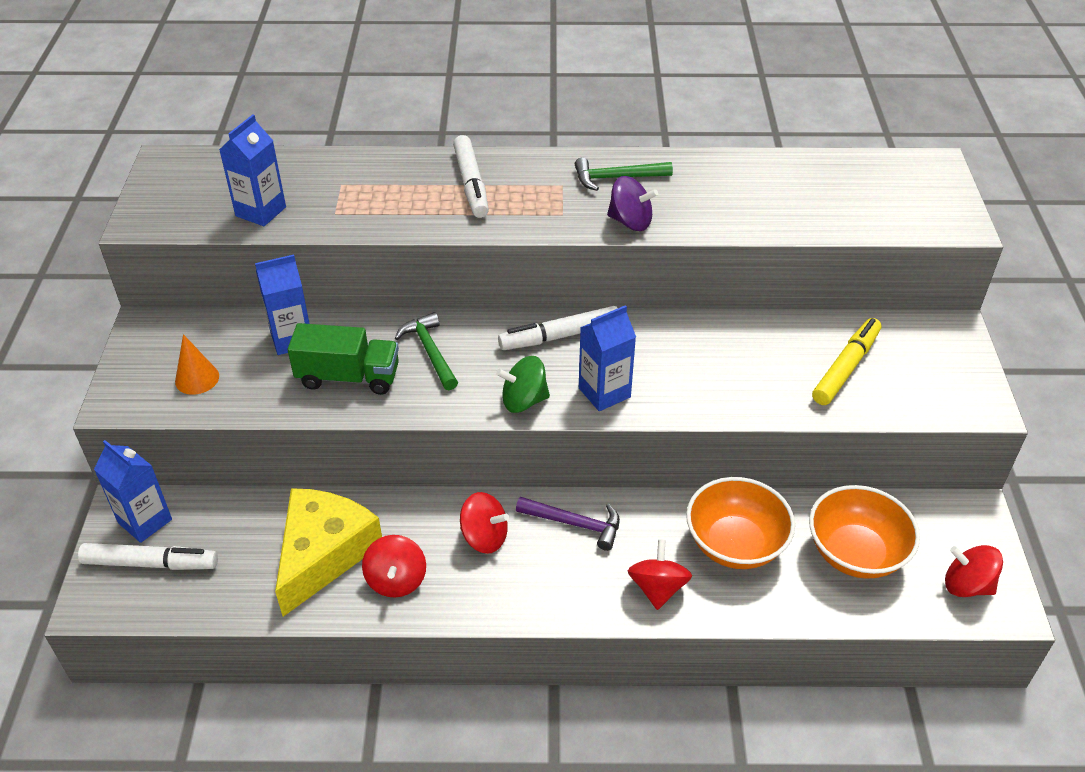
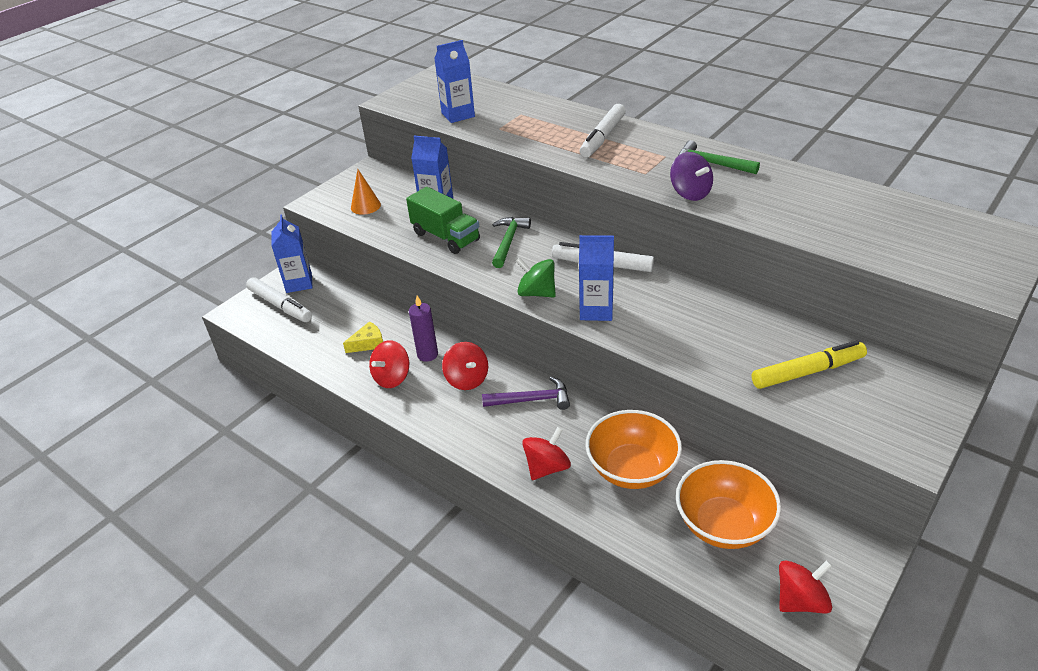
camera: 40 degrees right, 5 degrees down
(324, 554) = (368, 343): yellow cheese -> yellow cheese, size x0.43
(410, 531) = (427, 354): none -> purple candle
(575, 524) = (532, 400): purple hammer -> purple hammer turned 60 degrees counterclockwise
(967, 585) = (800, 600): red spinning top -> red spinning top turned 90 degrees clockwise

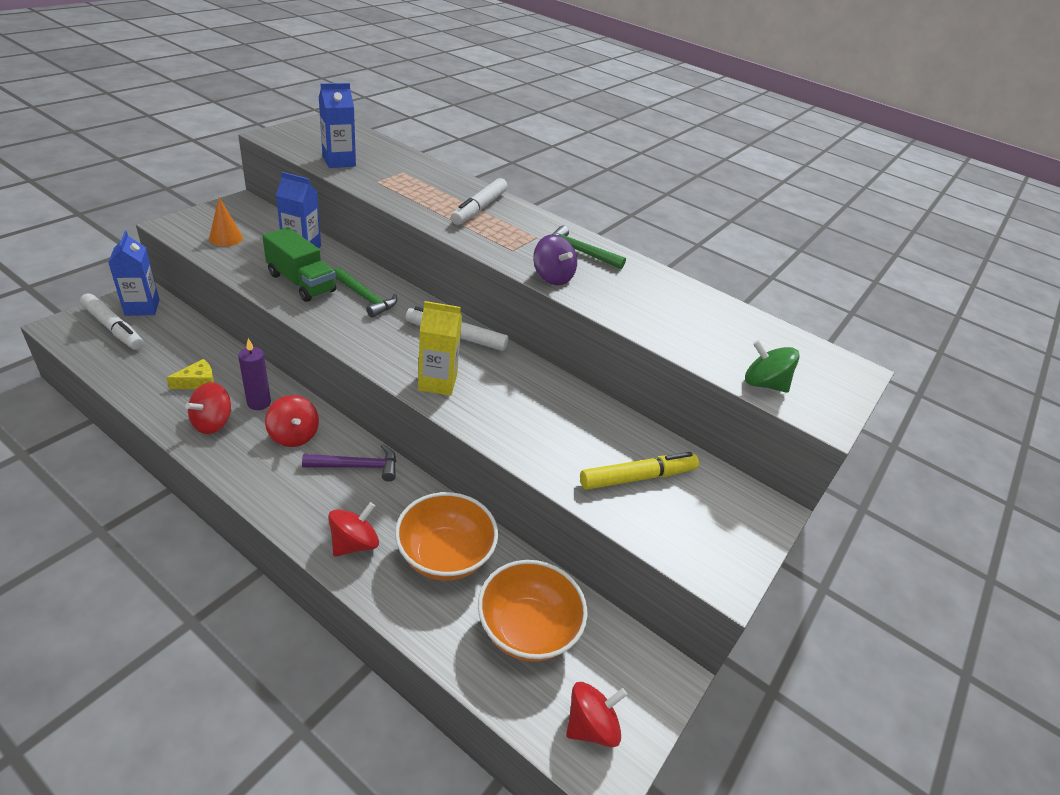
camera: 10 degrees left, 0 degrees up
(508, 241) = (365, 298): green hammer -> green hammer turned 120 degrees clockwise
(536, 293) = (380, 355): green spinning top -> green spinning top (763, 384)
(596, 310) = (437, 382): blue carton -> yellow carton

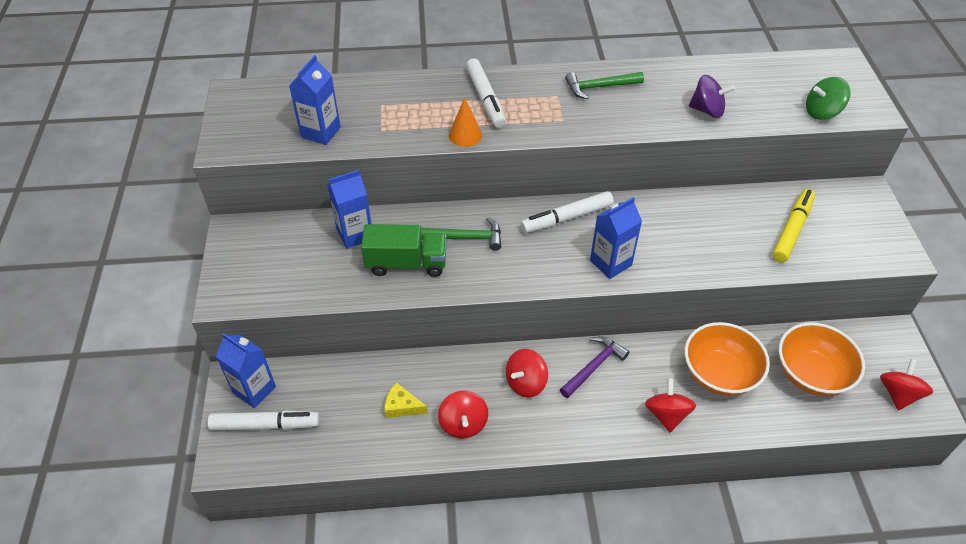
camera: 35 degrees left, 10 degrees up
(198, 382) = (402, 406): yellow cheese -> yellow cheese turned 90 degrees counterclockwise
(226, 238) = (285, 273): orange cone -> orange cone (465, 135)
(259, 403) = (467, 382): purple candle -> none
(294, 435) = (525, 383): red spinning top -> red spinning top turned 120 degrees clockwise
(437, 382) = (610, 263): yellow carton -> blue carton
(552, 277) = (618, 124): purple spinning top -> purple spinning top (707, 110)

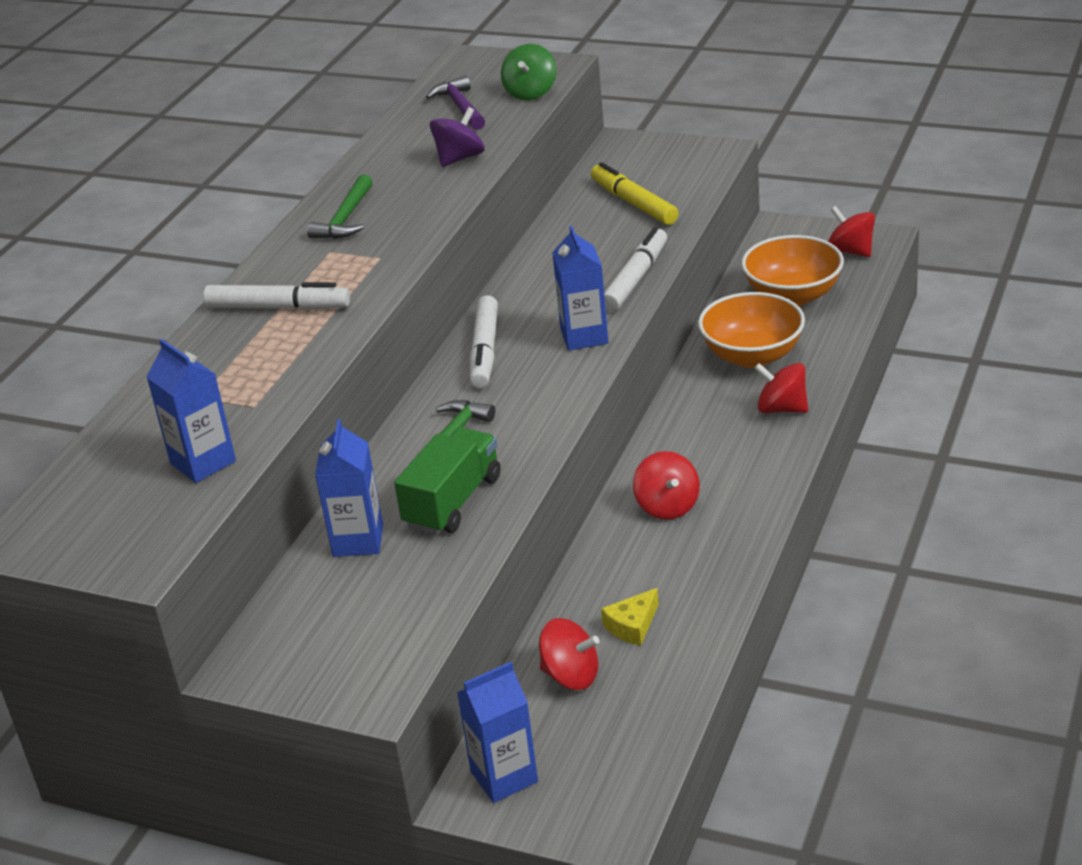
camera: 60 degrees left, 15 degrees down
(265, 425) = (575, 773): white marker -> white marker (635, 279)
(463, 424) = (695, 575): red spinning top -> red spinning top (571, 676)
(465, 135) = (333, 337): orange cone -> none
(594, 366) = (680, 444): purple hammer -> purple hammer (460, 107)

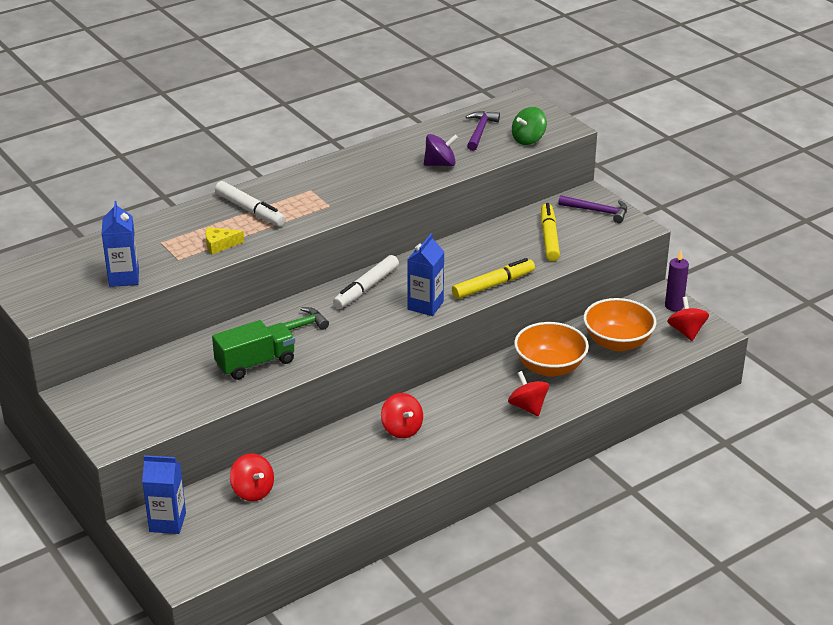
camera: 30 degrees right, 0 degrees up
(345, 218) = (340, 174): green hammer -> none
(358, 540) = (191, 359): blue carton -> none
(632, 626) = (310, 483): yellow cheese -> yellow cheese (220, 245)
(635, 279) = (493, 285): white marker -> yellow marker
(652, 154) = (597, 211): none -> purple hammer
(667, 506) = (402, 429): red spinning top -> red spinning top turned 45 degrees counterclockwise
(804, 232) = (674, 306): none -> purple candle

